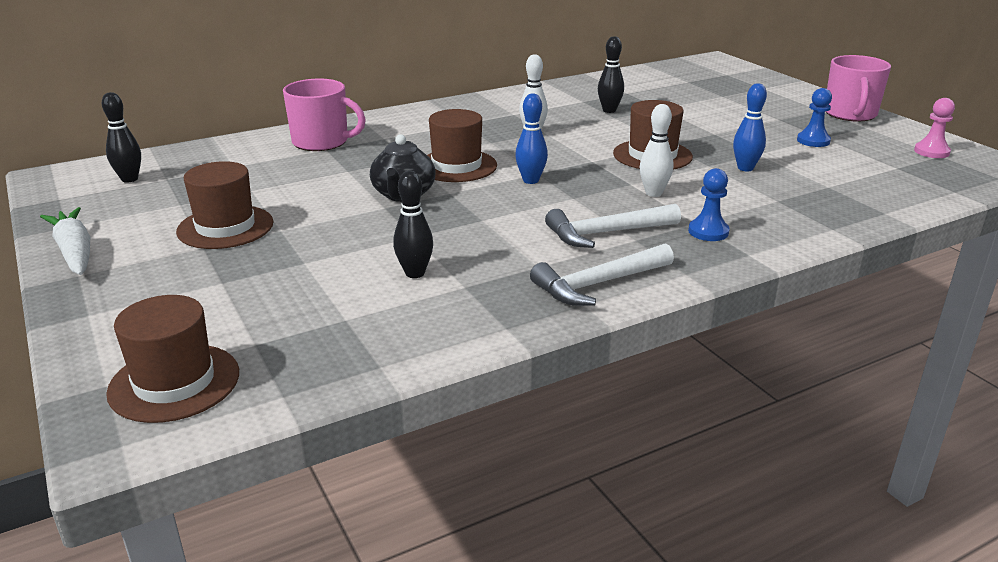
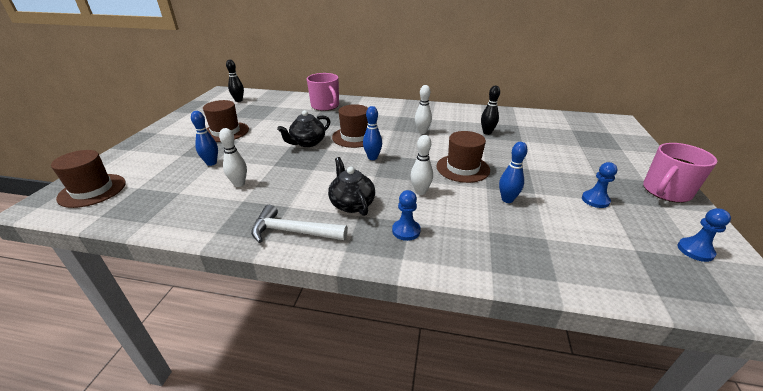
camera: 40 degrees right, 5 degrees up
(75, 252) = (172, 123): white carrot -> none
(306, 270) = (211, 163): none -> blue bowling pin
(415, 273) = (239, 184): black bowling pin -> white bowling pin
(606, 233) = (352, 204): white hammer -> black teapot
(931, 152) = (695, 250): pink pawn -> blue pawn

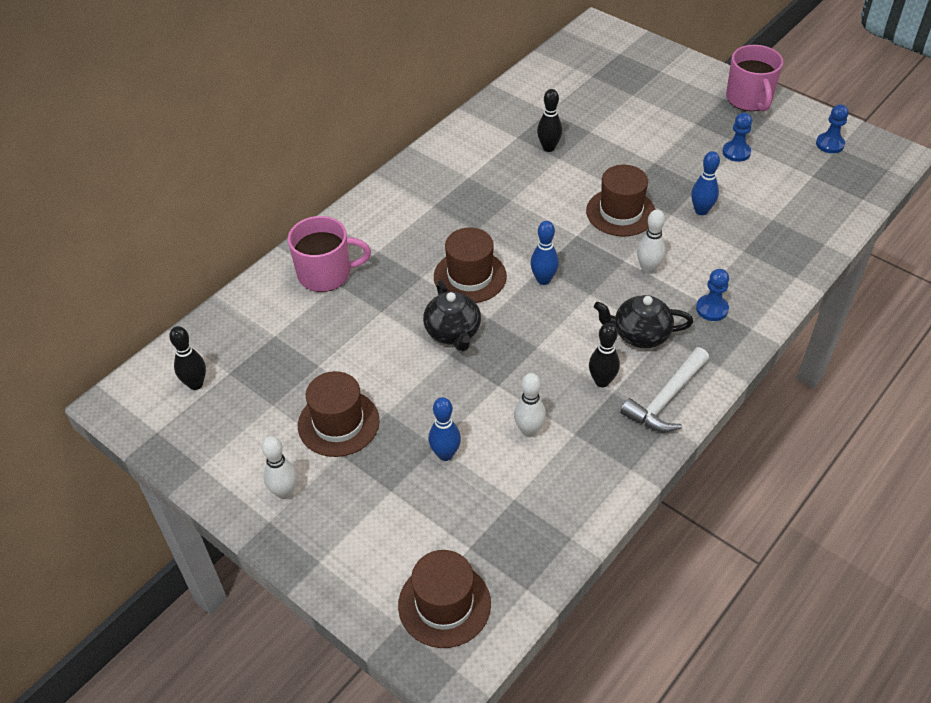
camera: 60 degrees left, 15 degrees up
(296, 199) = (602, 381): none -> black bowling pin
(422, 132) = (503, 204): white bowling pin -> white bowling pin (284, 492)

